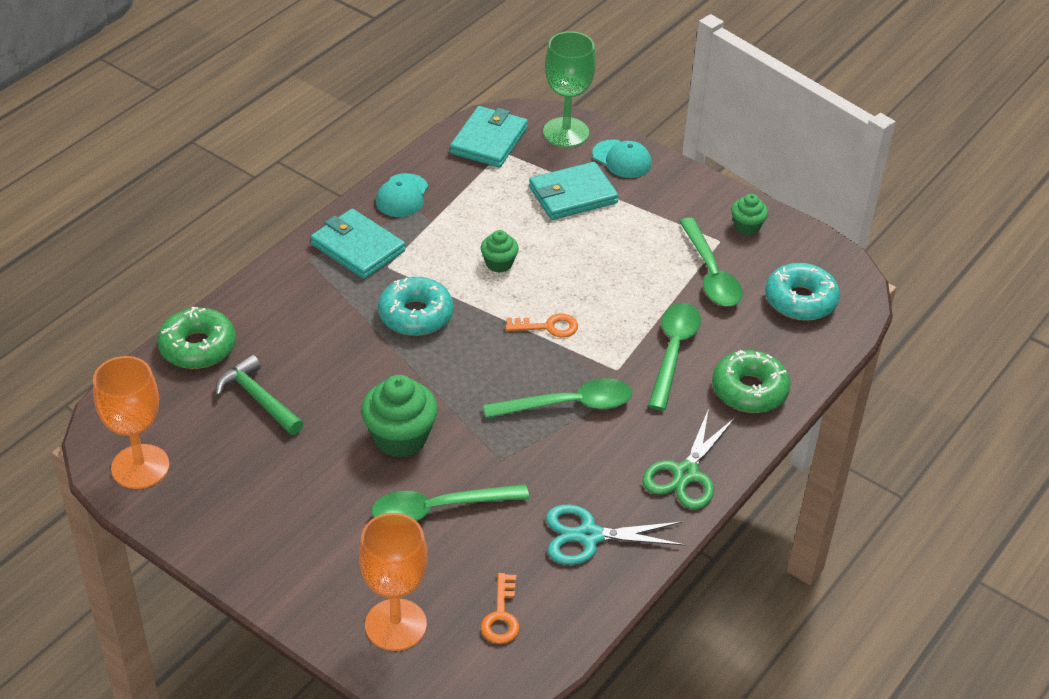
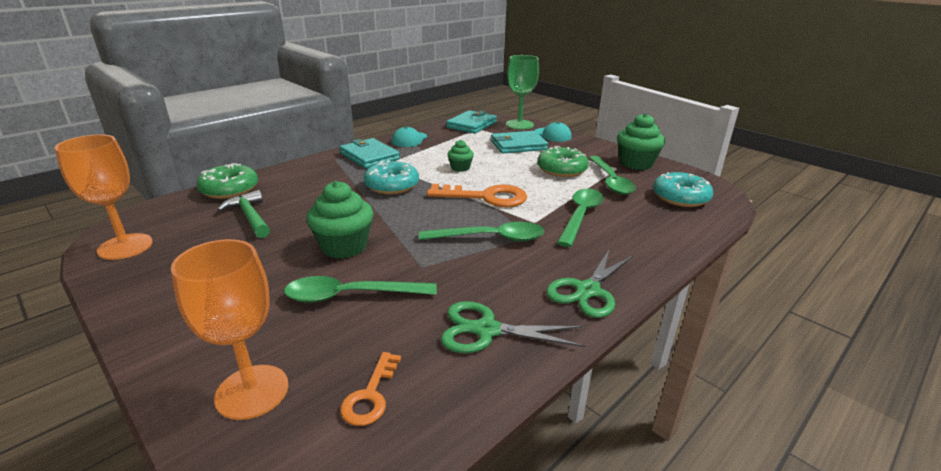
camera: 10 degrees right, 15 degrees down
(548, 327) = (485, 197): orange key -> orange key, size x1.82
(589, 536) = (486, 330): turquoise scissors -> green scissors
(747, 226) = (636, 163): green cupcake -> green cupcake, size x1.79
(749, 390) = (644, 241): green donut -> green donut (561, 169)

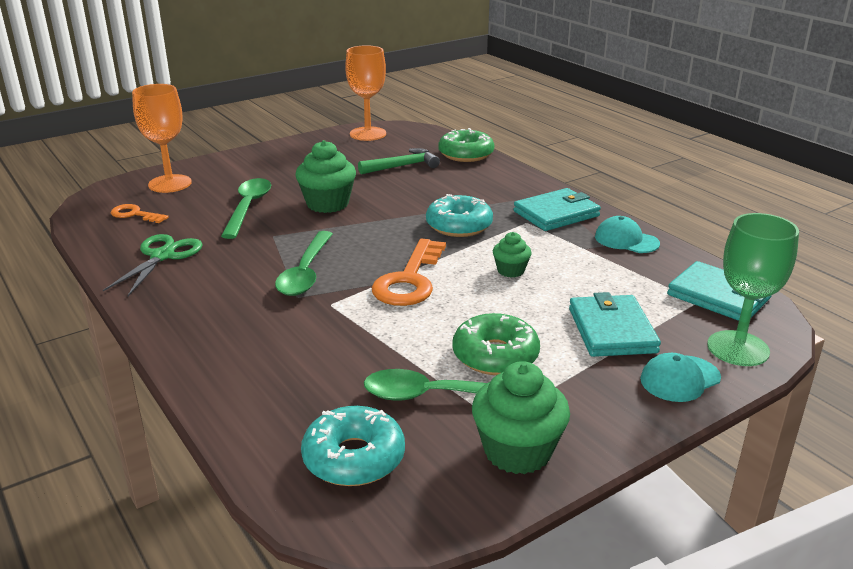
camera: 100 degrees right, 0 degrees up
(580, 216) = (330, 340): green spoon -> none
(588, 290) = (176, 312): green scissors -> none

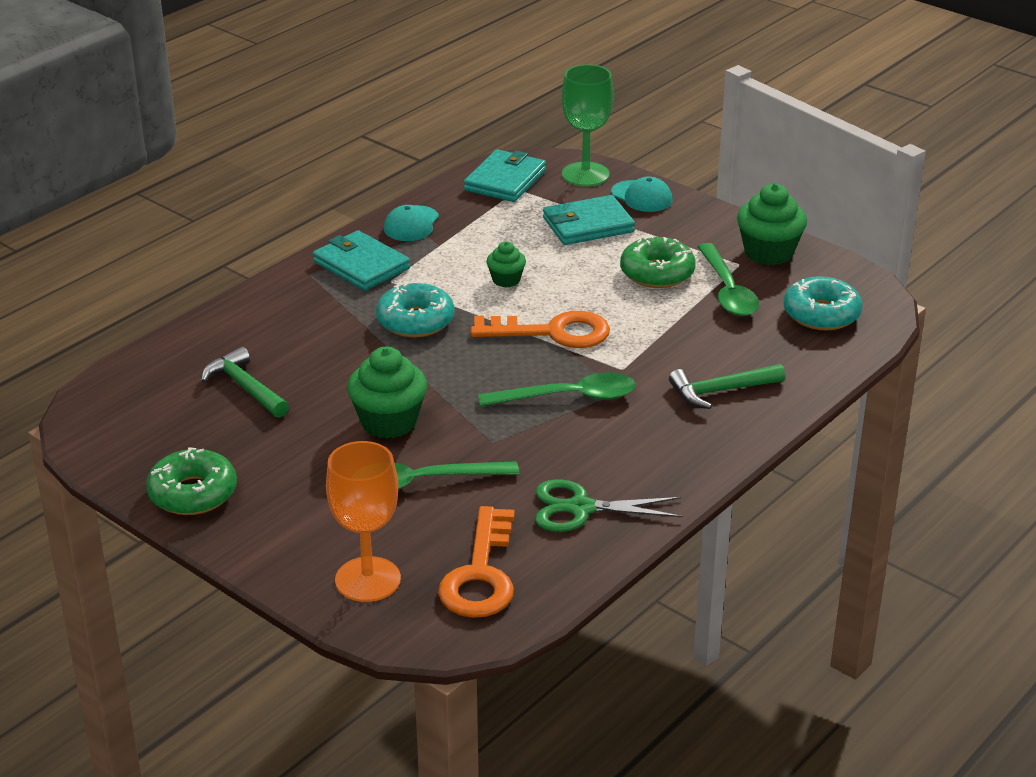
camera: 105 degrees left, 5 degrees up
(135, 214) = (480, 574): orange key -> orange key, size x1.82
(256, 349) = (721, 391): none -> green hammer
(368, 134) = (117, 441): orange goblet -> none
(466, 154) = (188, 344): green donut -> green donut (193, 493)

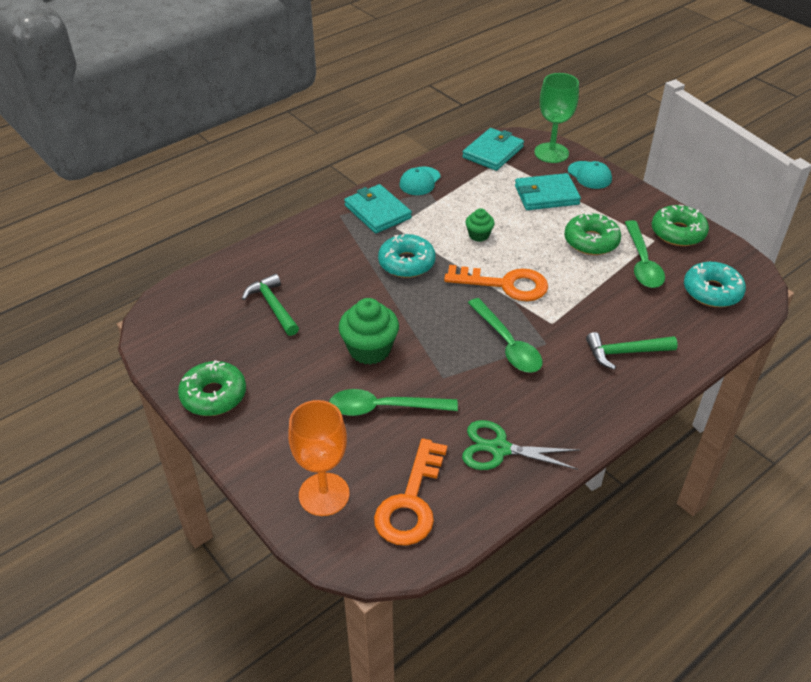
camera: 10 degrees right, 10 degrees up
(568, 397) = (507, 344): green spoon -> green spoon turned 60 degrees clockwise
(768, 252) = (678, 233): green cupcake -> green donut

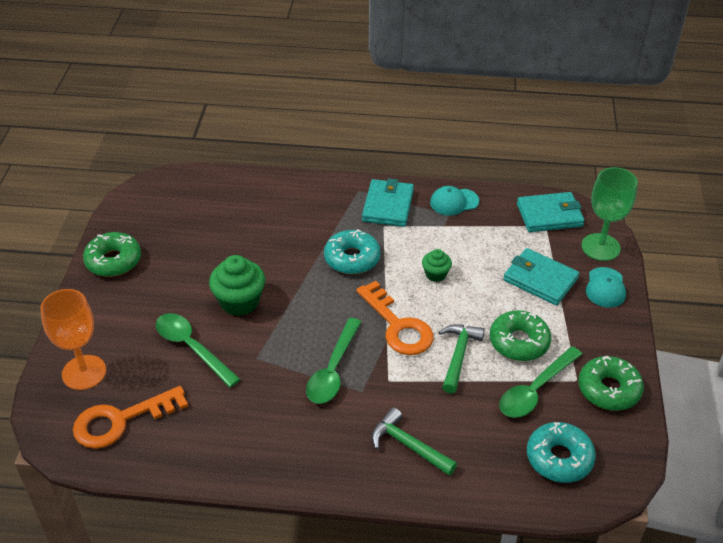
camera: 45 degrees right, 0 degrees up
(273, 306) = (225, 227): green hammer -> green hammer (458, 356)
(499, 449) = (219, 435): green scissors -> none

